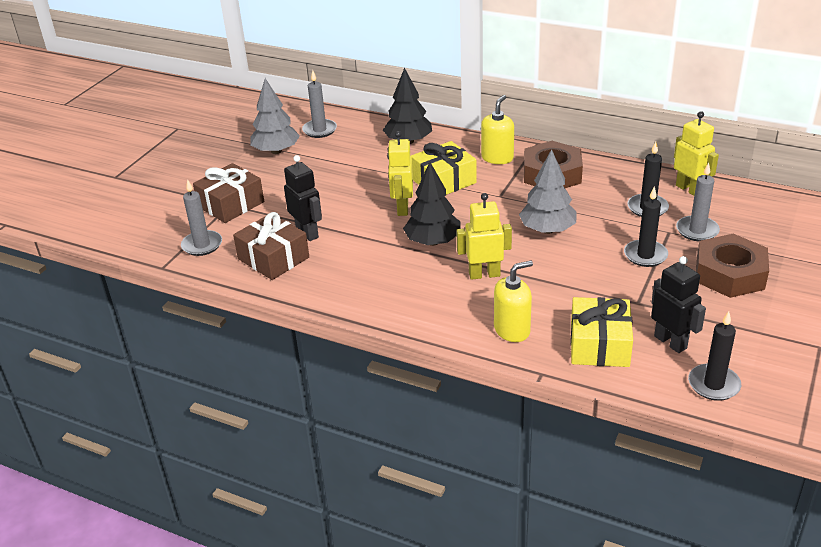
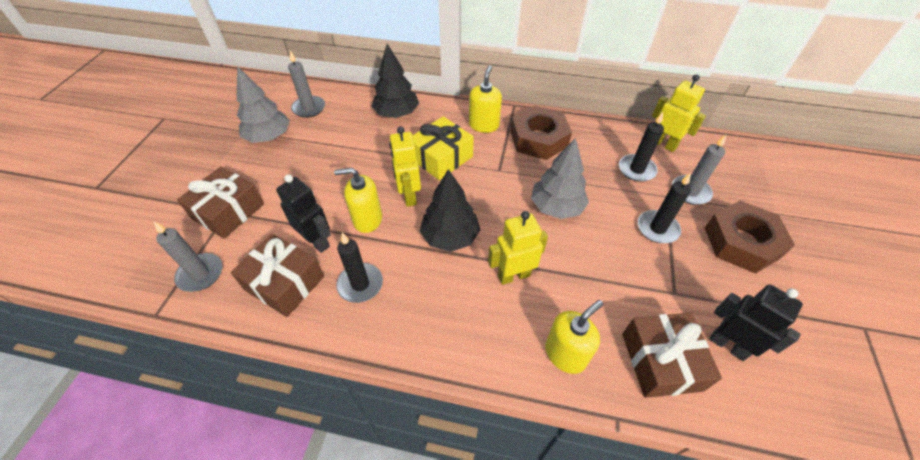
camera: 15 degrees left, 15 degrees up
(357, 222) = (367, 219): none -> yellow soap dispenser
(599, 344) = (661, 361): yellow gift -> brown gift
(713, 384) = (796, 403): black candle -> black candle (360, 284)

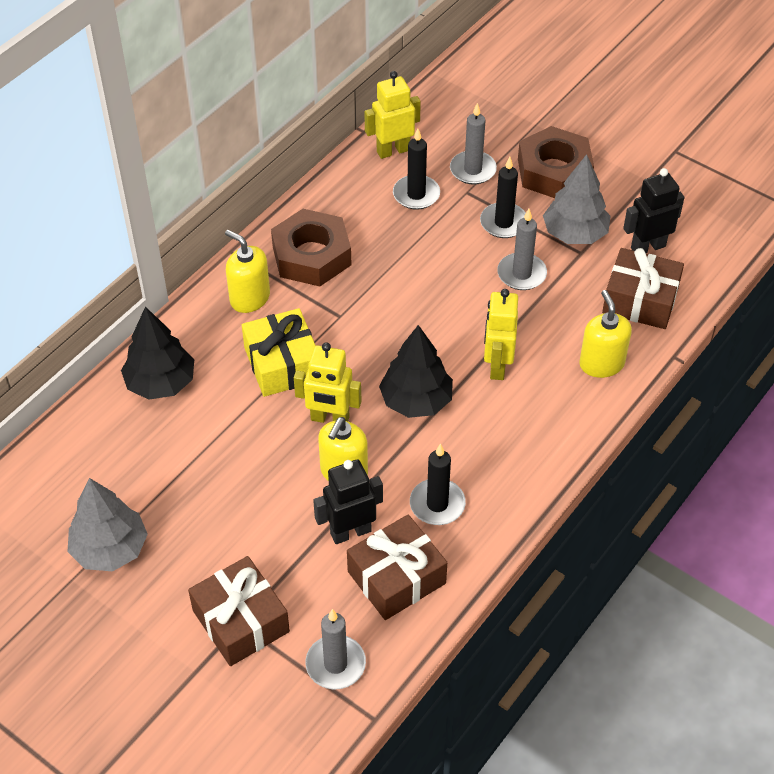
camera: 65 degrees left, 0 degrees up
(309, 108) = (73, 485): grey candle -> grey candle (521, 274)
(556, 207) = (428, 289): grey tree -> grey tree (574, 233)

